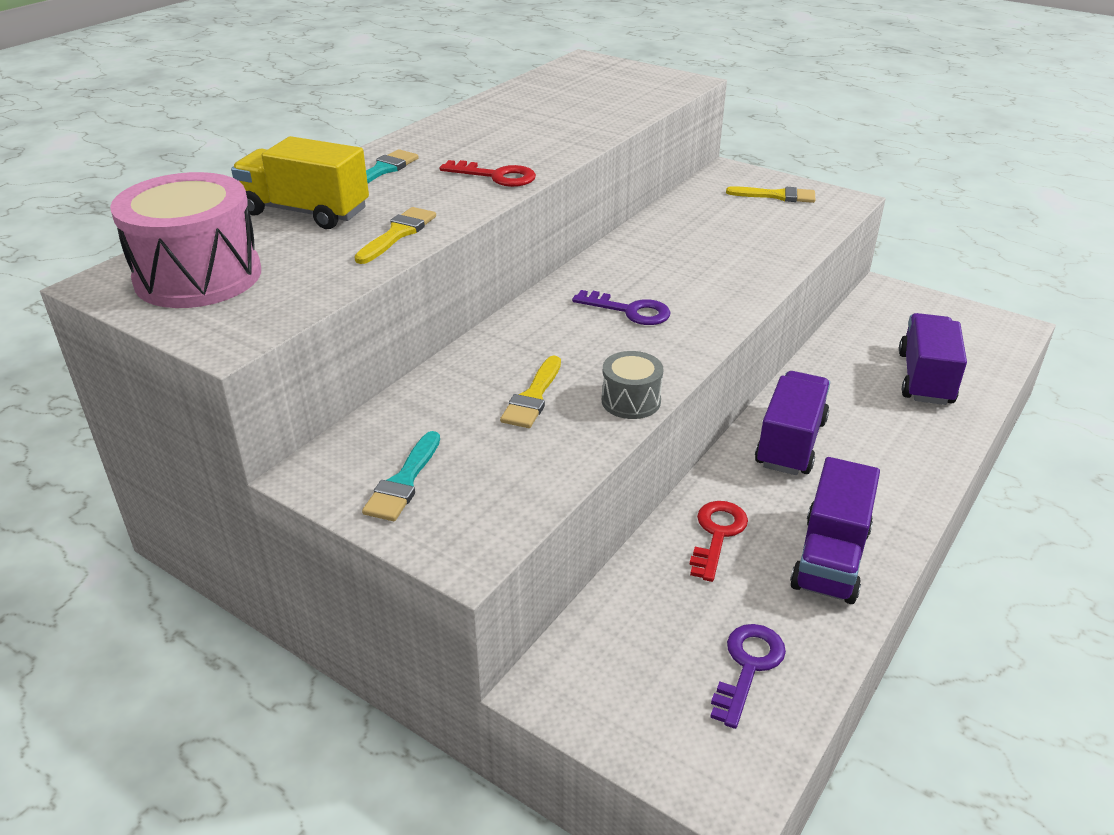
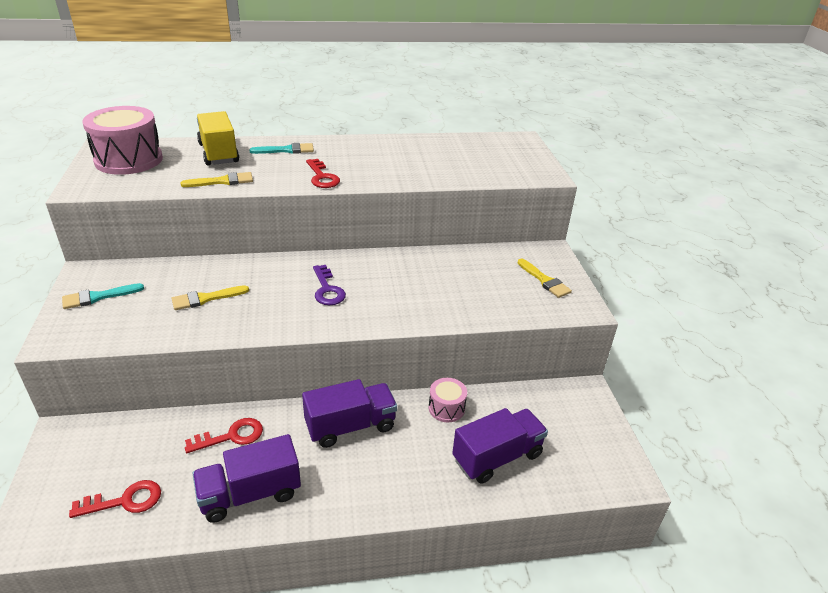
camera: 45 degrees right, 0 degrees up
(631, 401) = (233, 330): grey drum -> none
(748, 667) = (125, 501): purple key -> red key
(826, 373) = (446, 408): none -> pink drum

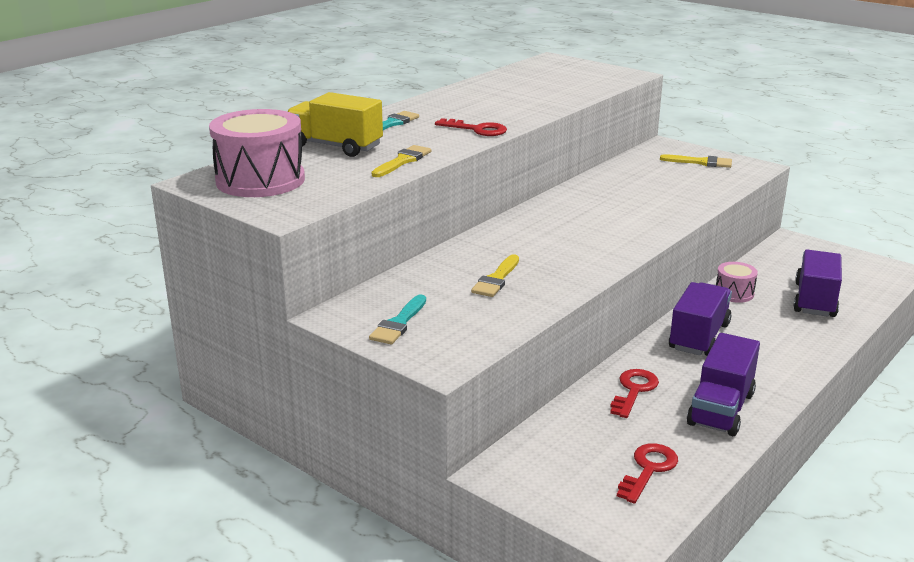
camera: 40 degrees left, 10 degrees down
(327, 289) = (574, 231): purple key -> none

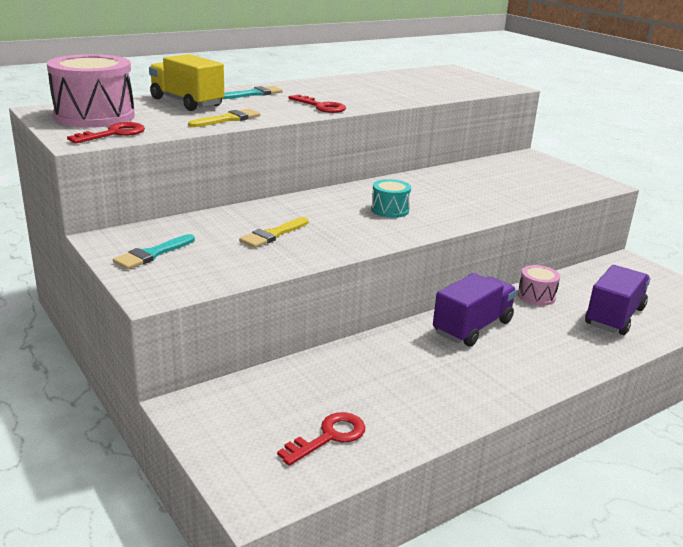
camera: 15 degrees right, 0 degrees up
(583, 231) = (390, 210): none -> turquoise drum
(634, 390) = (372, 362): red key -> red key (113, 134)
(701, 162) = (552, 173): yellow brush -> none
(721, 409) = (444, 396): purple truck -> none

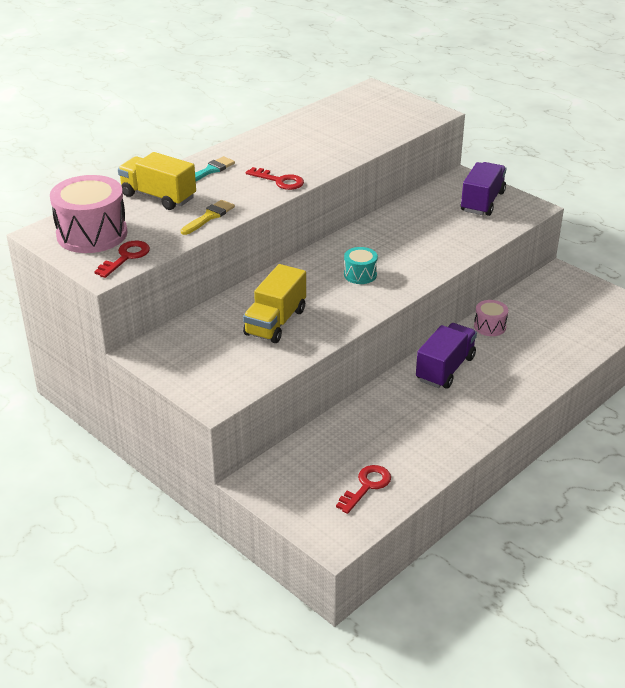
camera: 10 degrees left, 10 degrees up
(152, 254) = (190, 362): turquoise brush -> none
(273, 235) = (275, 322): yellow brush -> yellow truck
(614, 316) = (555, 337): purple truck -> purple truck (482, 202)

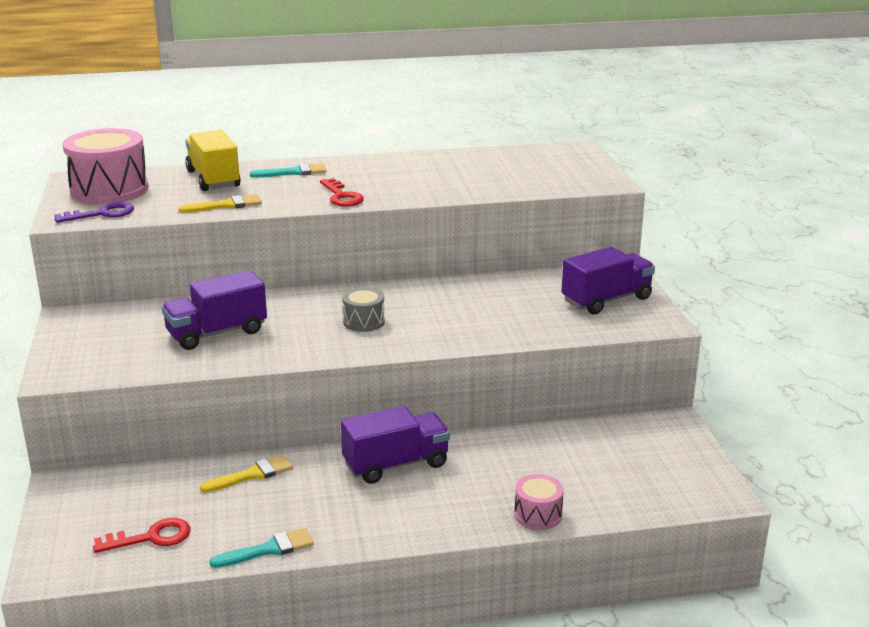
camera: 35 degrees right, 10 degrees down
(126, 257) = (102, 214): red key -> purple key
(275, 322) = (217, 333): yellow truck -> purple truck
(360, 275) = (364, 322): turquoise drum -> grey drum
(368, 416) = (252, 475): none -> yellow brush
(447, 457) = (268, 549): none -> turquoise brush
(489, 326) = (507, 444): pink drum -> pink drum (538, 515)

